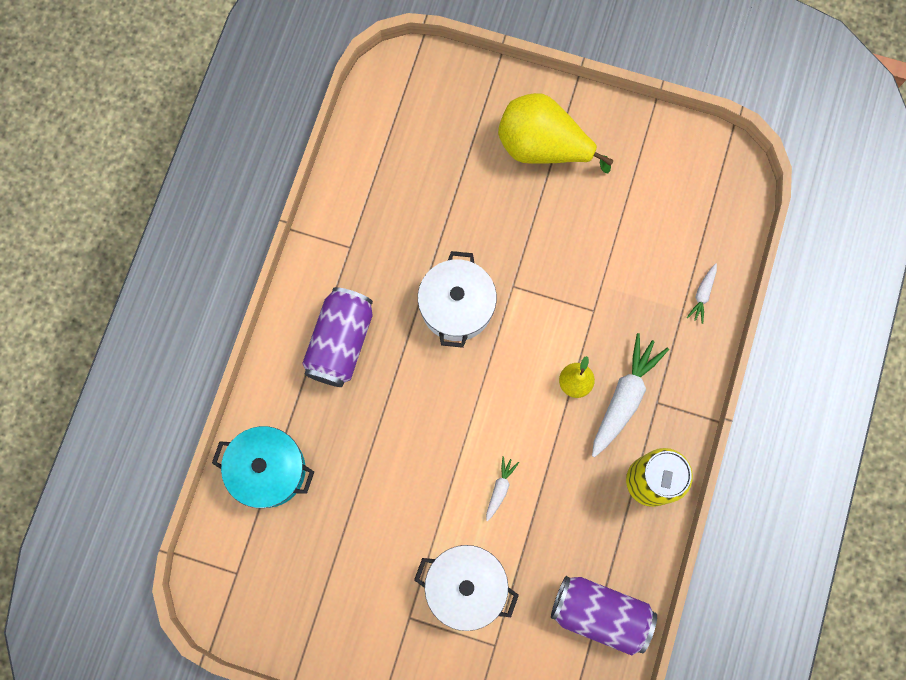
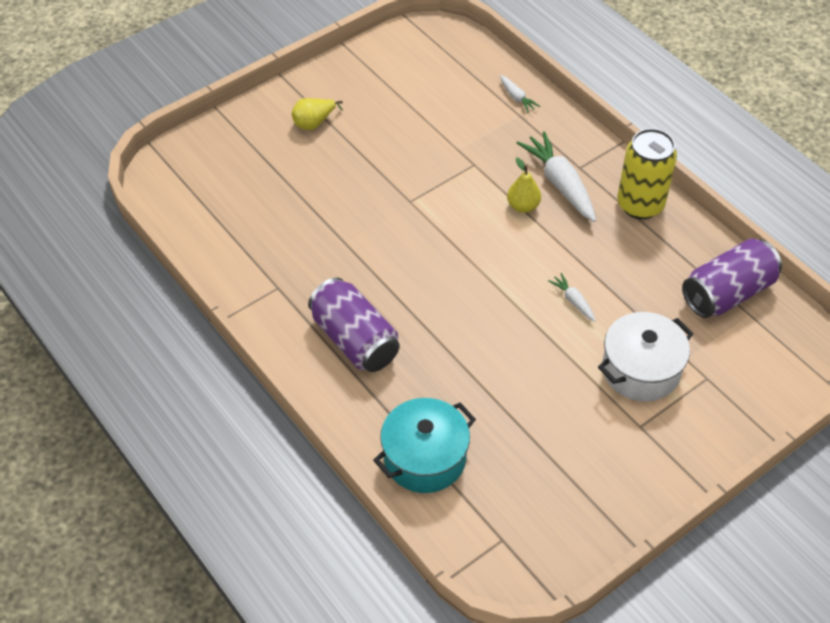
camera: 55 degrees left, 25 degrees down
(457, 306) = (394, 245): white pot -> none
(542, 147) = (314, 123): yellow pear -> yellow pear, size x0.49

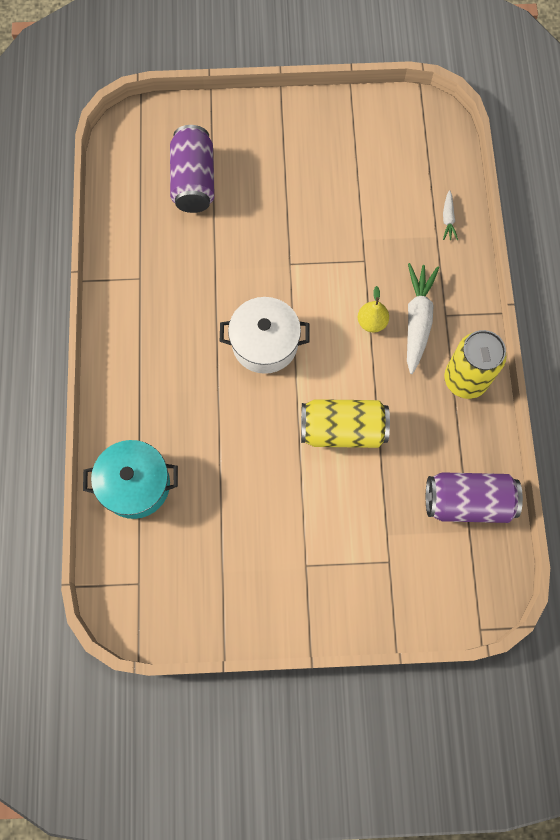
camera: 35 degrees right, 20 degrees up
(314, 123) = (272, 148): yellow pear -> none
(355, 340) = (160, 357): purple can -> purple can (194, 181)
(573, 301) = (342, 429): white carrot -> yellow can
(641, 370) = (345, 521): white pot -> white pot (265, 343)

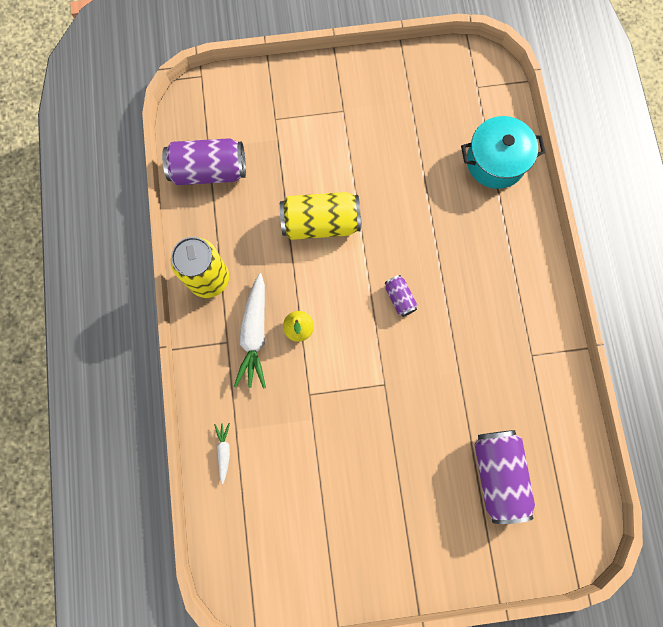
camera: 175 degrees right, 5 degrees up
(265, 343) = (399, 298): white pot -> purple can

